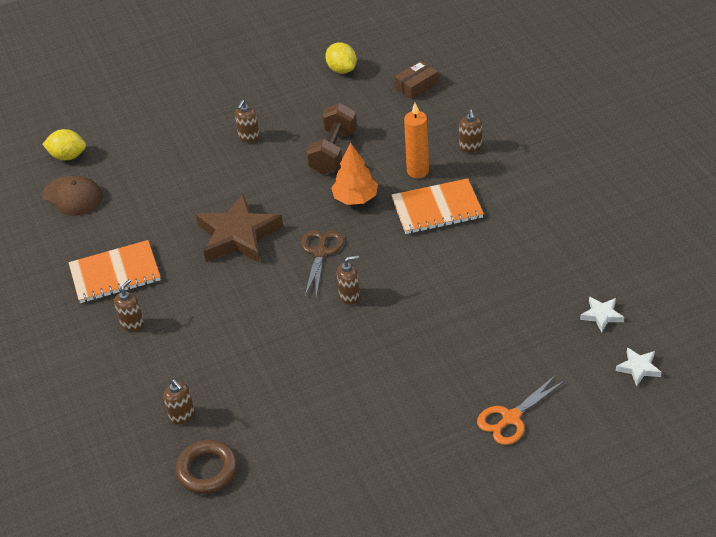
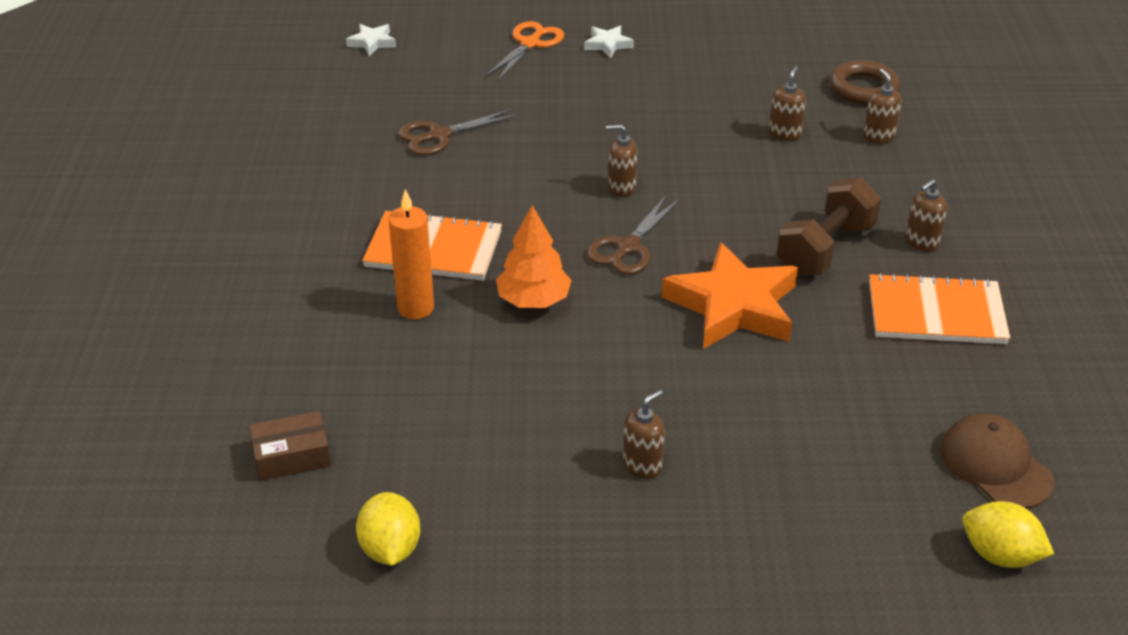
camera: 160 degrees left, 5 degrees down
(238, 236) = (733, 306): brown star -> orange star
(333, 152) = (518, 384): brown dumbbell -> brown dumbbell (825, 249)
(470, 147) = (310, 316): brown soap dispenser -> brown soap dispenser (784, 134)
(504, 294) = (439, 136): none -> brown scissors
(511, 418) = (530, 44): orange scissors -> orange scissors turned 45 degrees counterclockwise
(601, 315) = (358, 88): white star -> white star (608, 44)

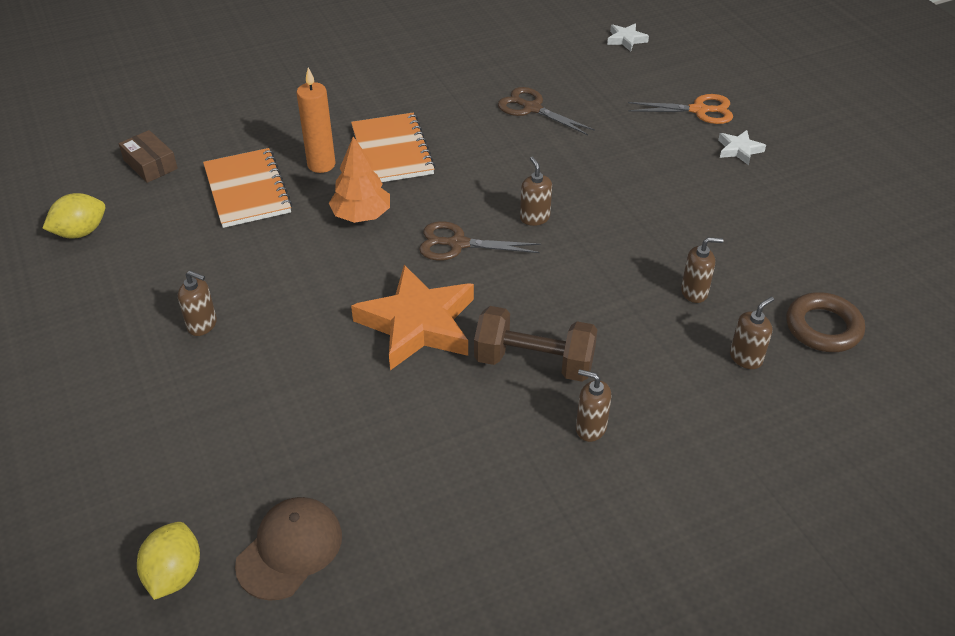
camera: 65 degrees right, 5 degrees up
(936, 313) = (486, 462): orange notebook -> orange notebook (247, 190)

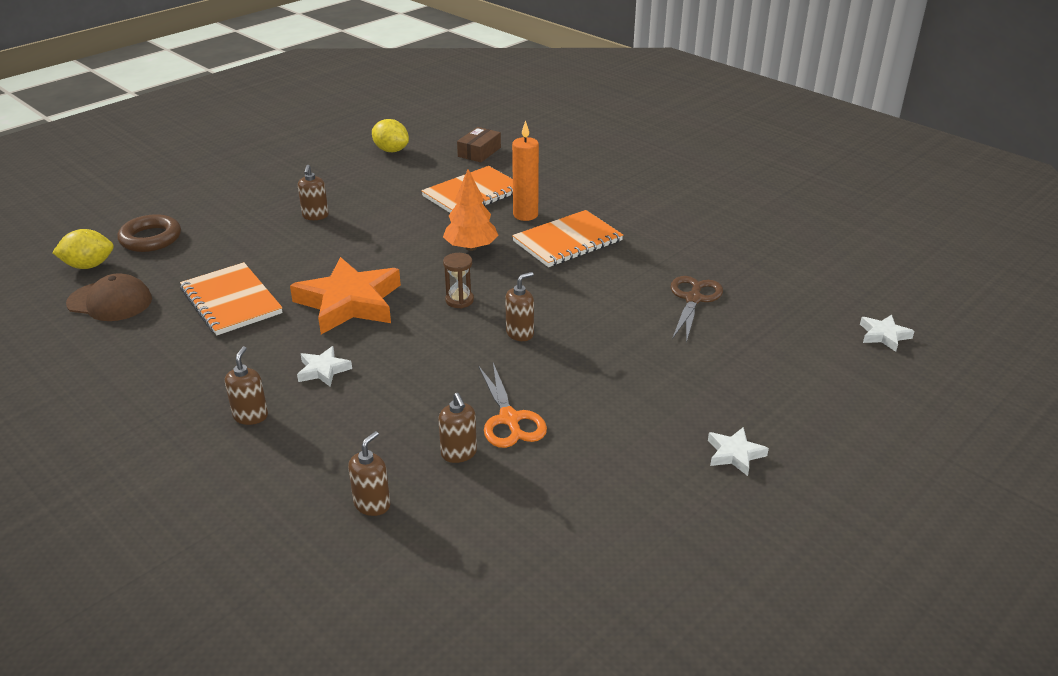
camera: 70 degrees right, 10 degrees down
(358, 424) = (231, 301): none -> orange notebook
(458, 244) = (459, 300): brown scissors -> brown hourglass
(534, 362) = (323, 370): brown dumbbell -> white star
(699, 110) = (789, 411): orange scissors -> orange scissors (509, 419)
(746, 358) = (372, 504): brown soap dispenser -> brown soap dispenser turned 90 degrees counterclockwise
(823, 327) = (443, 562): brown ring -> brown ring (151, 238)

